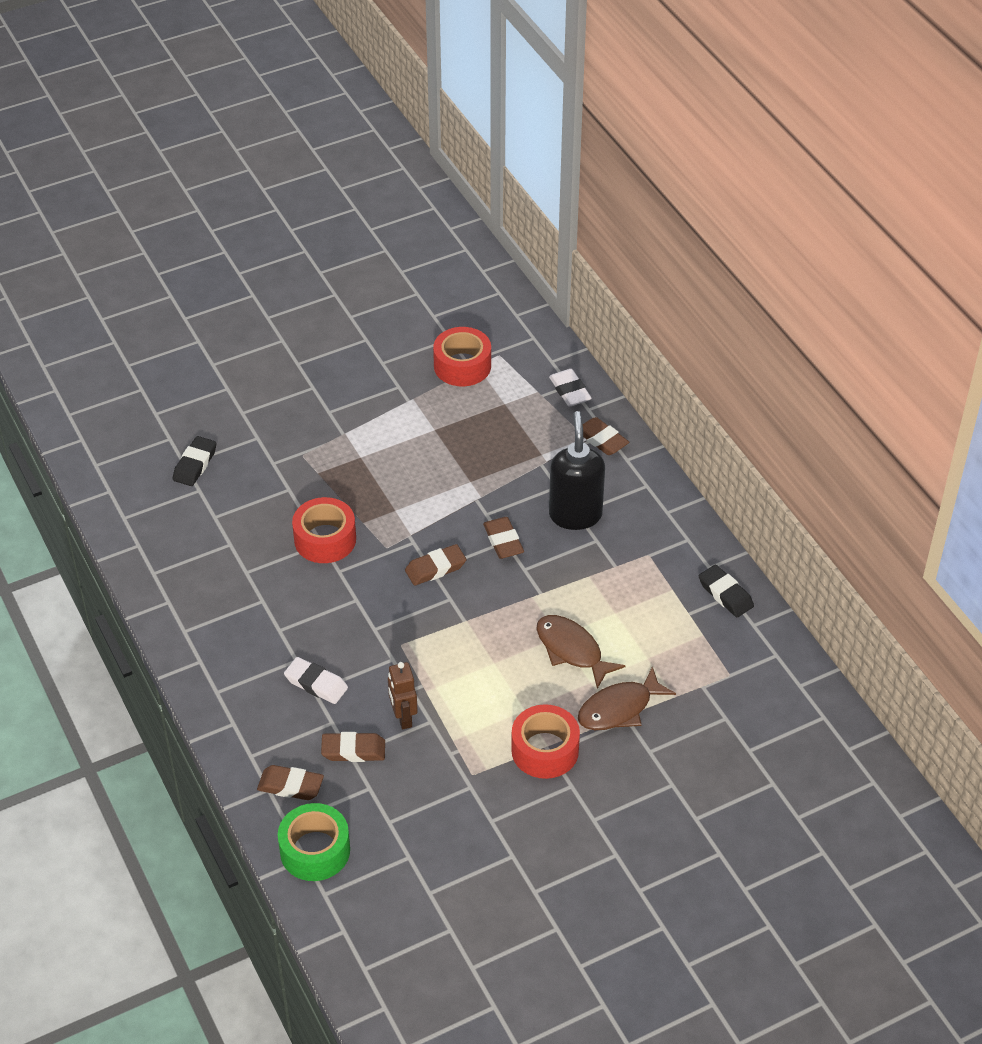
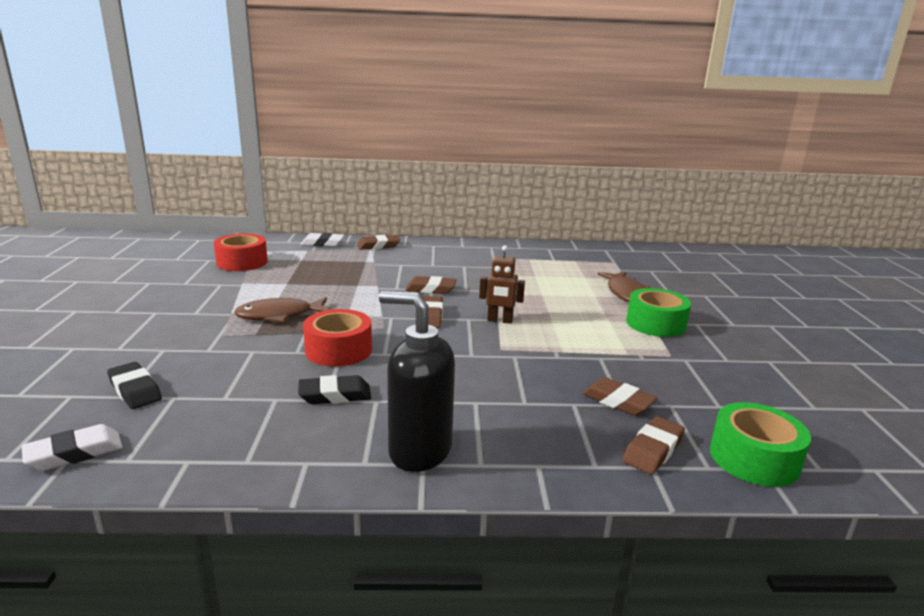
camera: 65 degrees left, 25 degrees down
(316, 684) = (516, 399): white eraser -> white eraser (75, 453)
(353, 750) = (618, 401): brown eraser -> brown eraser turned 75 degrees counterclockwise
(403, 717) = (589, 368): brown robot -> brown robot (500, 321)
(545, 750) = (655, 324): red tape -> green tape
(572, 650) = (560, 294): brown fish -> brown fish (279, 315)
(575, 515) = (434, 266): black soap dispenser -> black soap dispenser (419, 451)
(725, 594) = (546, 249): black eraser -> black eraser (335, 395)

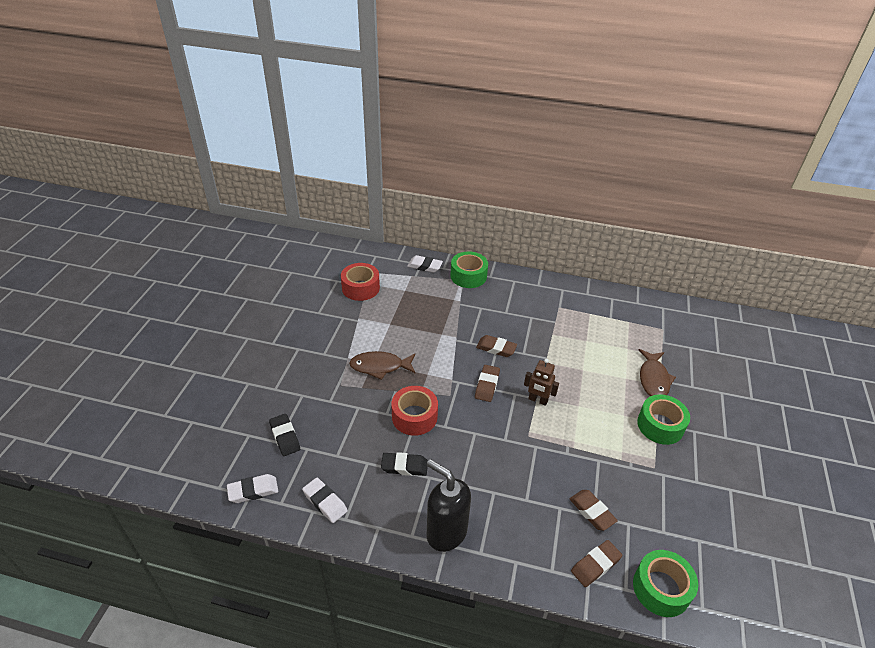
camera: 15 degrees right, 20 degrees up
(209, 448) = (325, 502): none -> white eraser
(378, 246) = (468, 276): brown eraser -> green tape

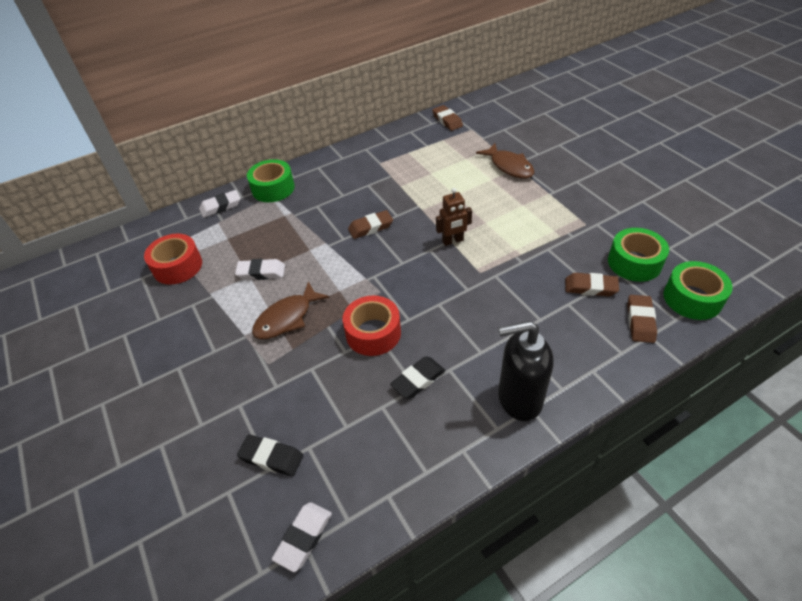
camera: 40 degrees left, 5 degrees up
(325, 502) = (389, 476): white eraser -> white eraser (261, 272)
(487, 385) = (400, 260): brown eraser -> brown eraser (447, 120)
(660, 425) = (553, 194): green tape -> green tape (634, 262)

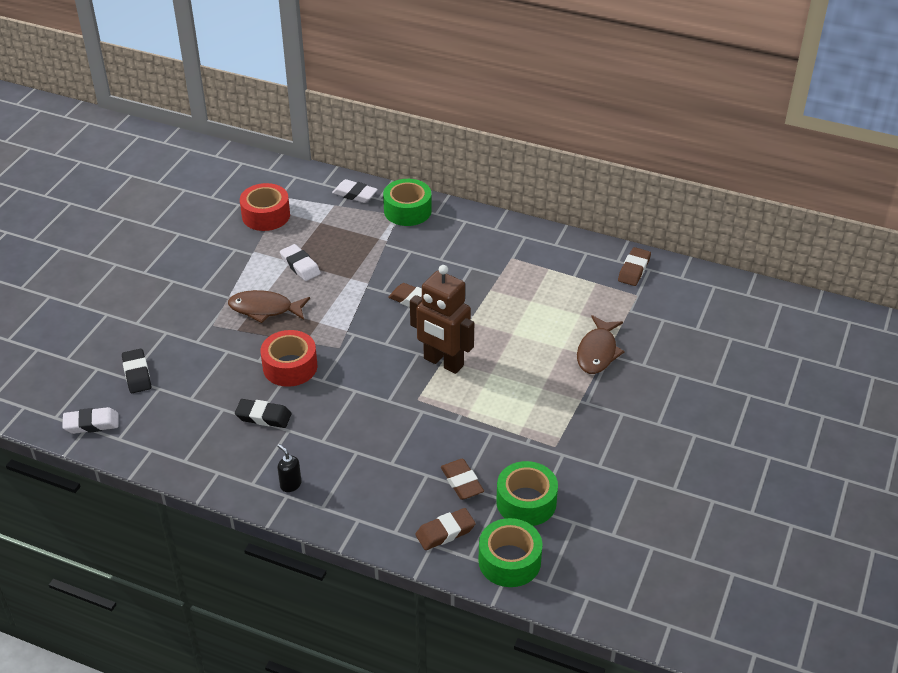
camera: 50 degrees right, 5 degrees down
(453, 241) = (443, 362): brown robot -> brown robot, size x1.74
(519, 399) = (290, 485): black soap dispenser -> black soap dispenser, size x0.44

